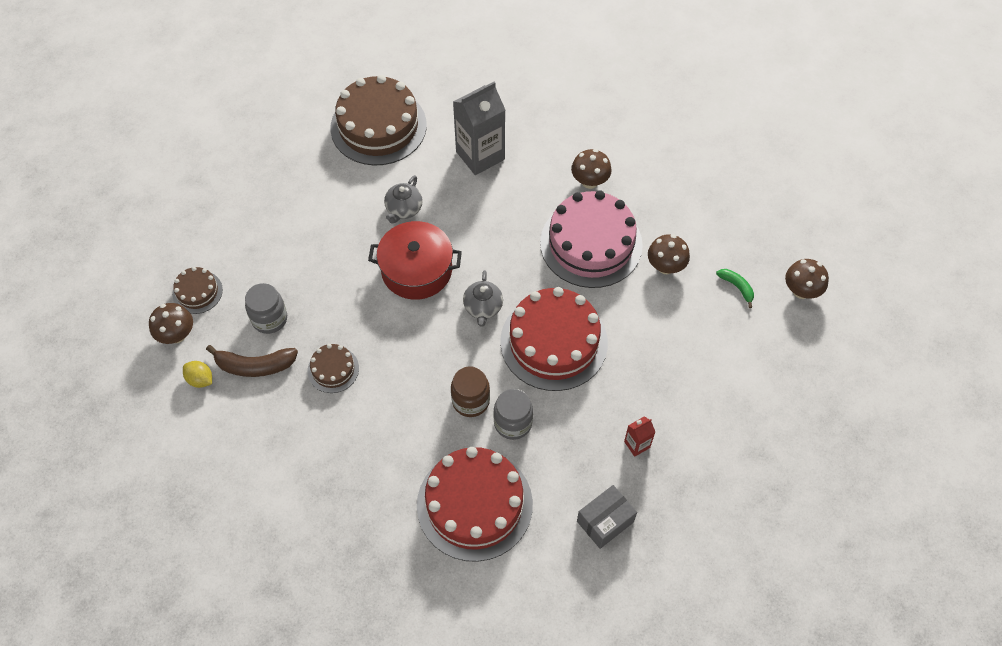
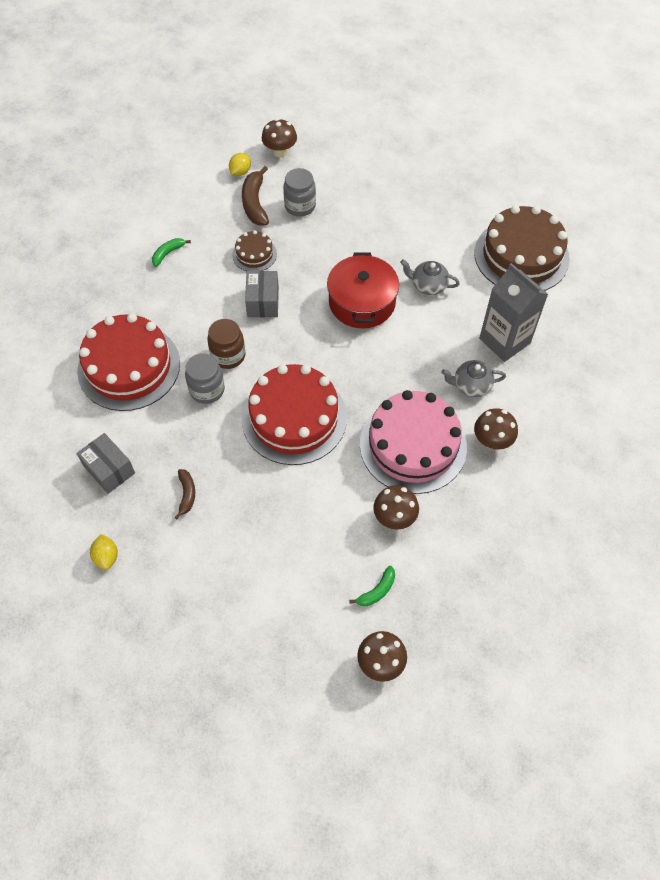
camera: 85 degrees right, 0 degrees up
(197, 292) = (321, 157): brown cake -> none
(315, 463) = (168, 253): none -> green banana
(403, 364) = (263, 302): none -> grey box
(483, 307) = (326, 357): grey teapot -> grey teapot (471, 385)
(637, 444) = (187, 494): red carton -> brown banana
(705, 521) = (106, 557): none -> yellow lemon

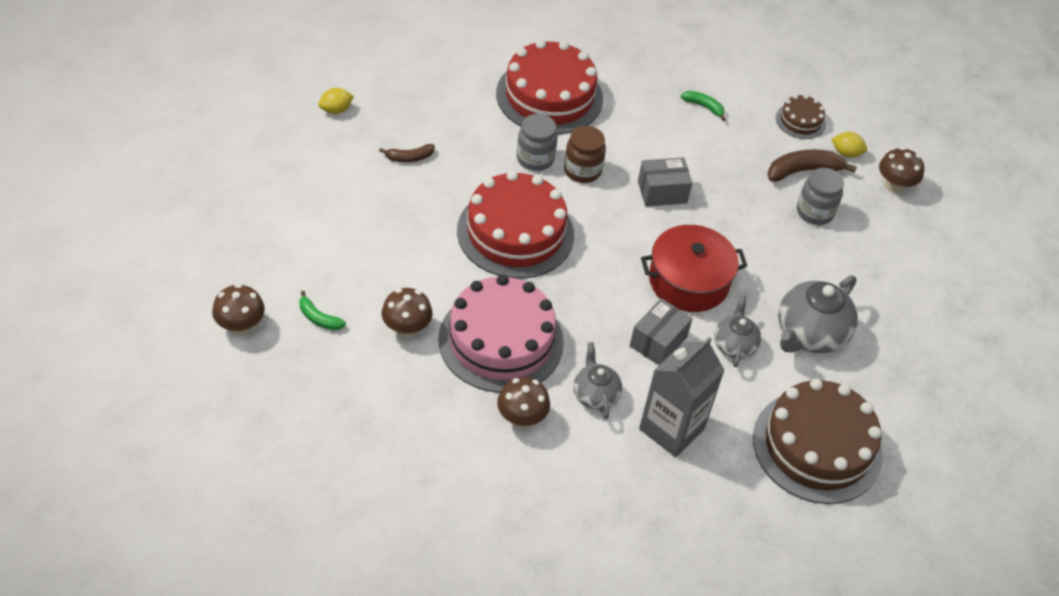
camera: 75 degrees right, 10 degrees down
(109, 469) = (428, 99): grey box -> grey box (658, 342)
(254, 254) = (727, 178): brown cake -> brown cake (800, 121)
(421, 237) = (809, 334): none -> grey teapot

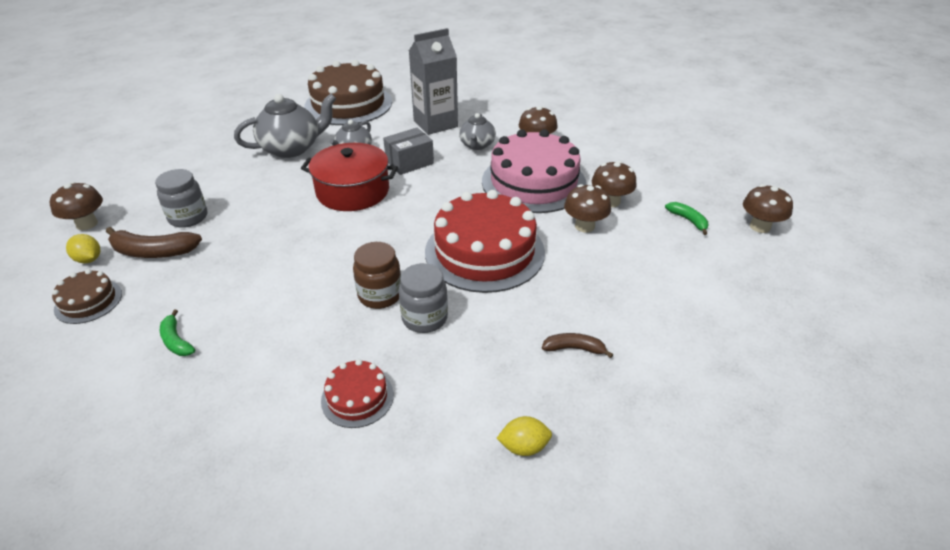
camera: 155 degrees left, 10 degrees down
(336, 110) = (665, 439): yellow lemon -> yellow lemon (524, 447)
(428, 285) = (584, 226): none -> brown mushroom
(549, 96) = (357, 397): red cake -> red cake, size x0.47
(662, 192) = (313, 259): grey box -> none

